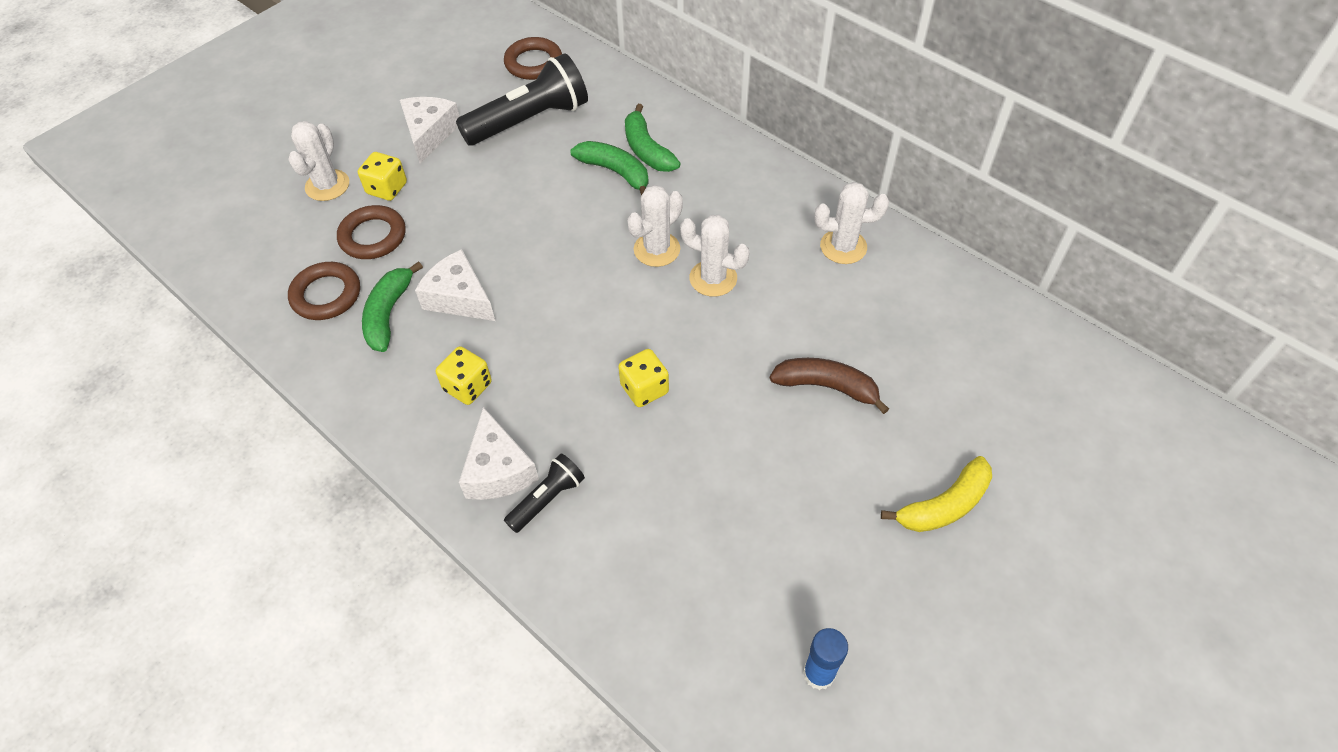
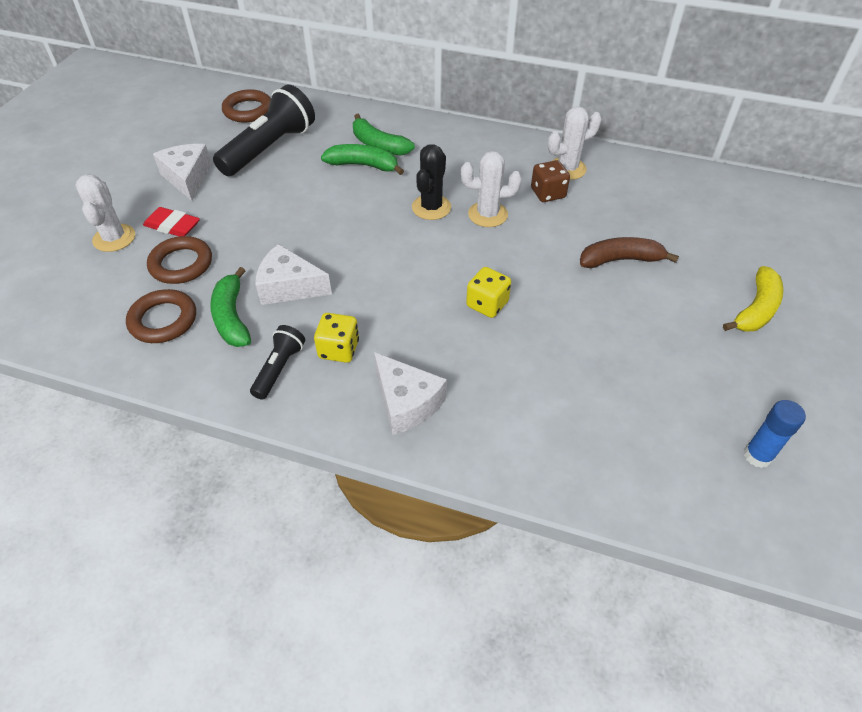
camera: 25 degrees left, 5 degrees down
(387, 188) = (172, 226): yellow dice -> red eraser
(547, 499) = (463, 410): black flashlight -> black flashlight (279, 368)
(657, 249) = (431, 207): white cactus -> black cactus
(798, 273) = (548, 193): none -> brown dice

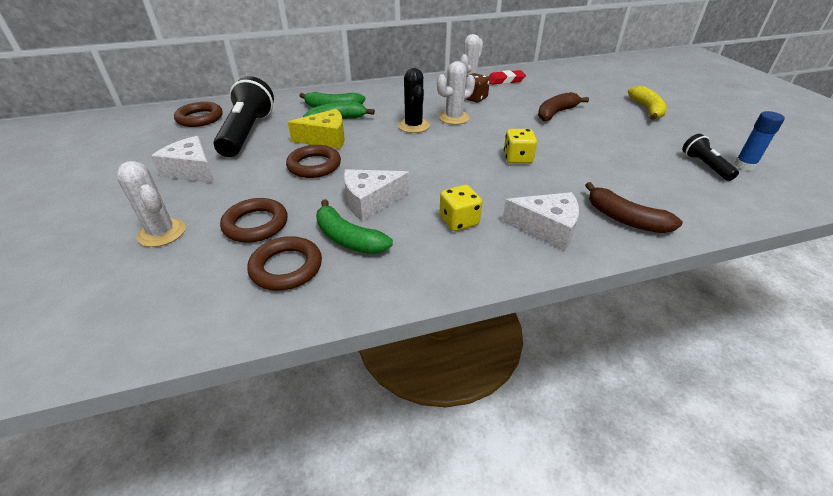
camera: 35 degrees left, 10 degrees down
(172, 226) = (215, 204): red eraser -> red eraser (505, 80)
(279, 368) = (431, 252): black flashlight -> black flashlight (704, 166)
(286, 218) = (314, 165): none -> brown ring
(329, 187) = (325, 139): none -> yellow cheese
(499, 437) = (625, 219): none -> brown banana

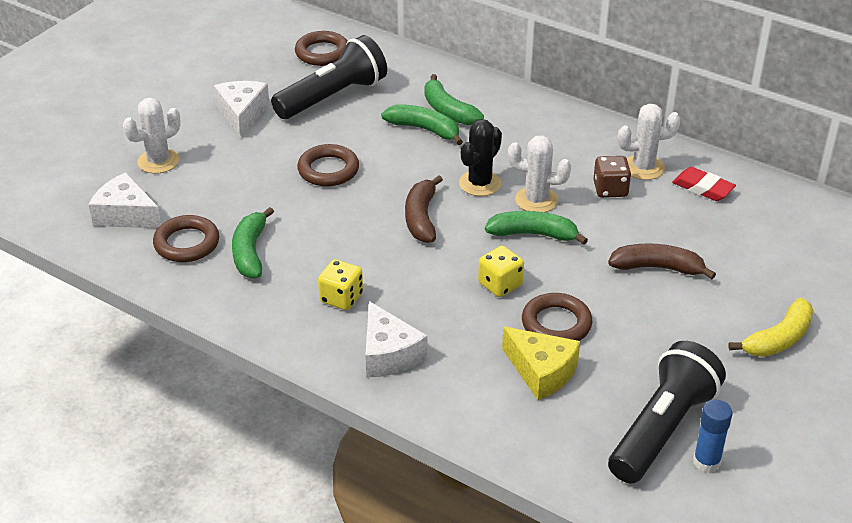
camera: 50 degrees right, 0 degrees up
(162, 233) = (158, 161): white cactus -> white cactus turned 45 degrees clockwise
(256, 224) = (215, 196): brown ring -> brown ring (556, 324)
(325, 139) = (381, 146): yellow cheese -> yellow cheese (541, 371)
(371, 202) = (312, 234): white cheese -> white cheese (126, 215)
(483, 130) = (533, 234): none -> green banana
(625, 219) = (464, 398): brown banana -> brown banana (421, 218)
(704, 166) = (662, 429): black flashlight -> black flashlight, size x1.96

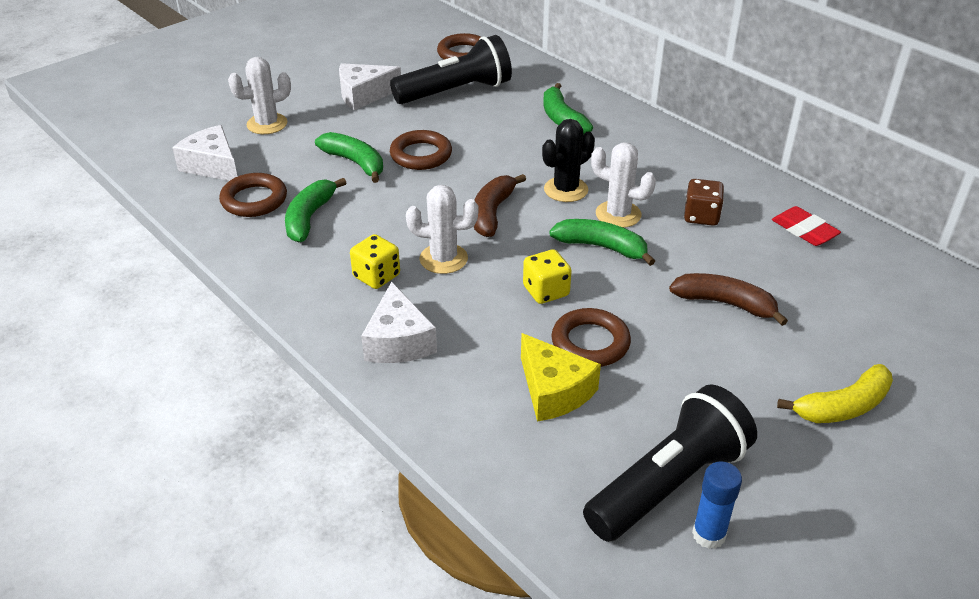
camera: 15 degrees right, 0 degrees up
(242, 114) = (364, 95): white cheese -> white cheese turned 120 degrees counterclockwise
(424, 129) = (531, 132): green banana -> green banana (355, 163)
(643, 167) = (745, 200): white cactus -> white cactus (443, 259)

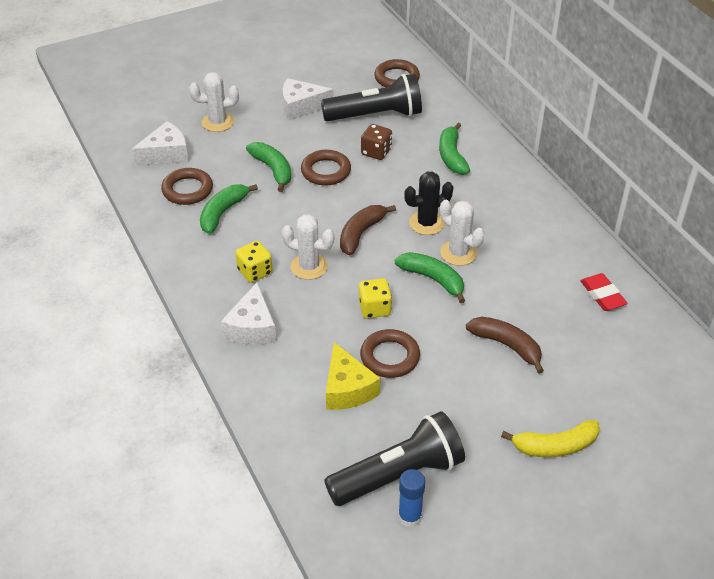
camera: 15 degrees right, 5 degrees up
(212, 166) = (166, 154): white cheese -> white cheese turned 90 degrees clockwise
(701, 216) = (524, 267): brown dice -> brown dice (376, 152)

